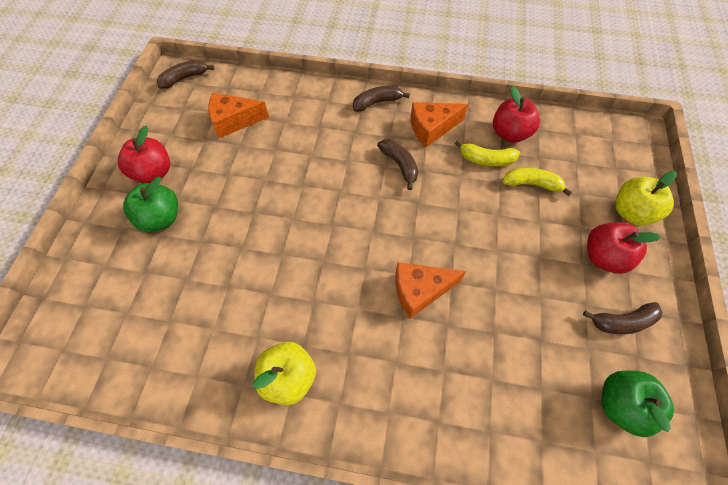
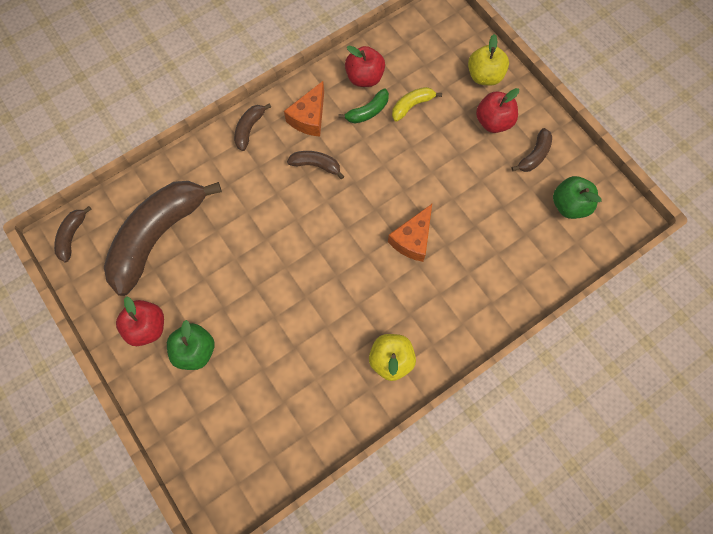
camera: 45 degrees left, 10 degrees up
(234, 121) = (158, 236): orange cheese -> brown banana
(486, 159) = (367, 112): yellow banana -> green banana

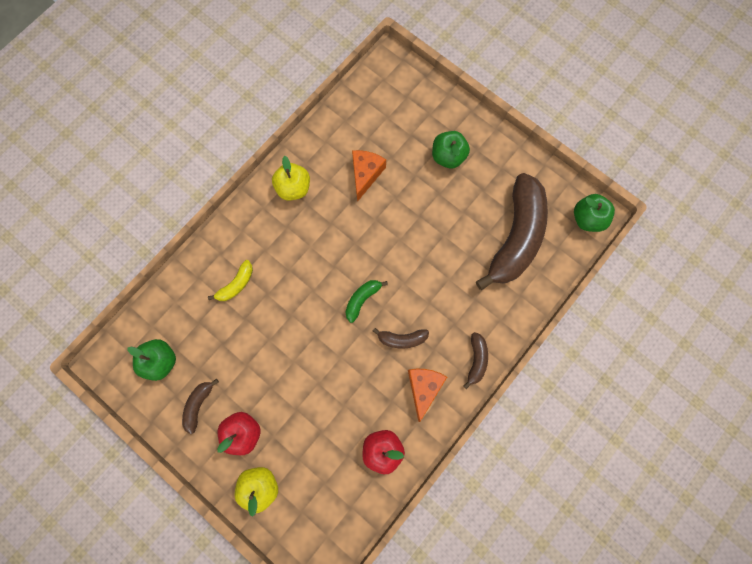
camera: 165 degrees right, 5 degrees up
(72, 236) = (587, 218): brown banana -> green apple
(147, 327) = (492, 164): red apple -> none
(367, 112) = (369, 410): green banana -> green banana (362, 299)
(412, 105) = (327, 429): yellow banana -> yellow banana (236, 284)
(412, 239) = (297, 291): orange cheese -> orange cheese (365, 174)

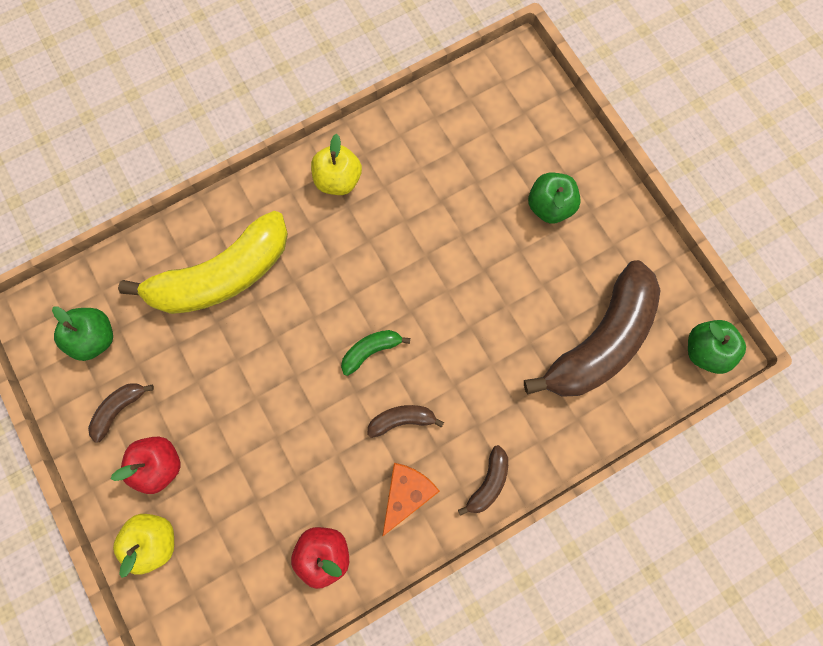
camera: 20 degrees right, 0 degrees up
(236, 284) = (222, 276): yellow banana -> yellow banana, size x2.37
(365, 174) = (435, 193): orange cheese -> none
(402, 339) = (402, 419): brown banana -> brown banana turned 150 degrees clockwise

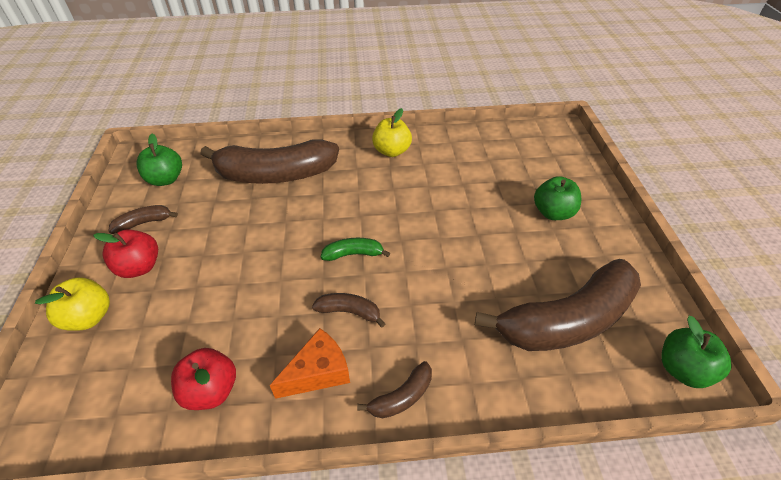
camera: 25 degrees right, 30 degrees down
(222, 276) = (275, 175): yellow banana -> brown banana

